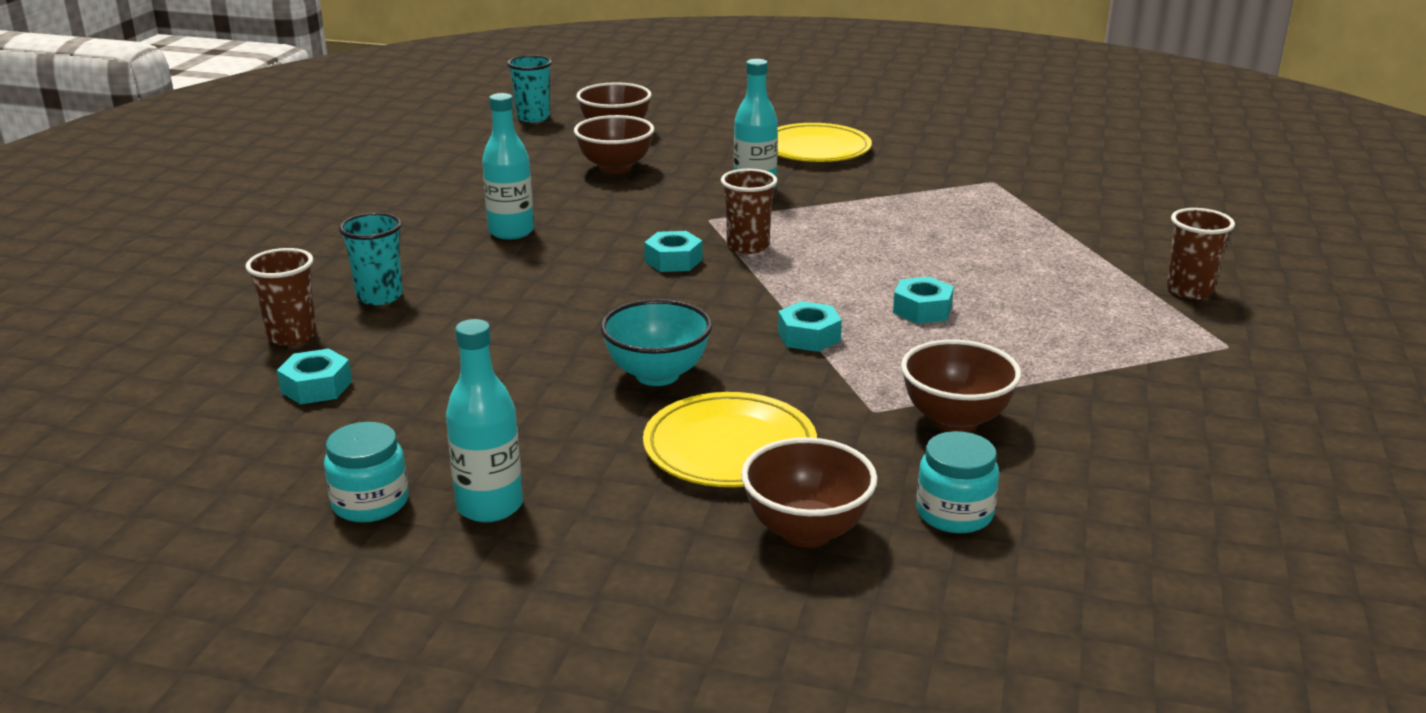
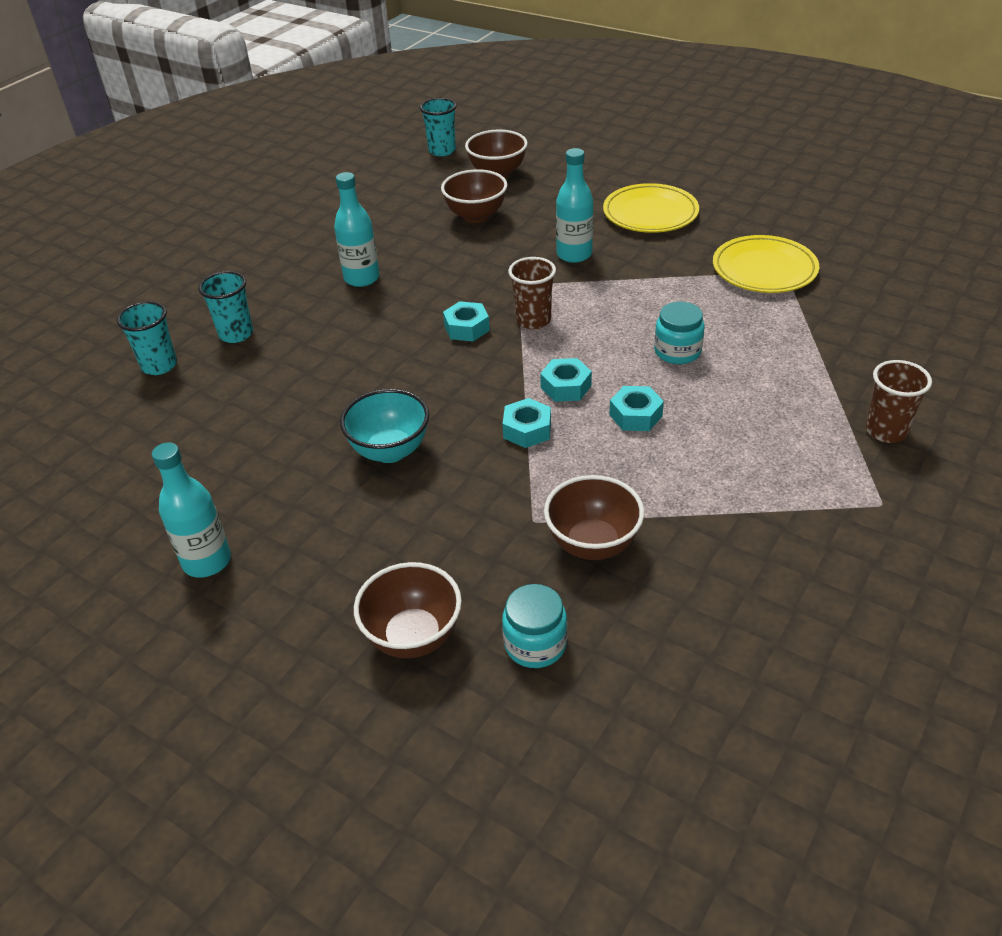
camera: 20 degrees right, 15 degrees up
(292, 336) = (159, 365): brown cup -> turquoise cup
(316, 387) = (151, 419): turquoise nut -> turquoise nut (565, 386)
(370, 503) = (132, 540): turquoise jar -> turquoise jar (677, 351)
(729, 448) = (403, 538): yellow plate -> yellow plate (764, 269)

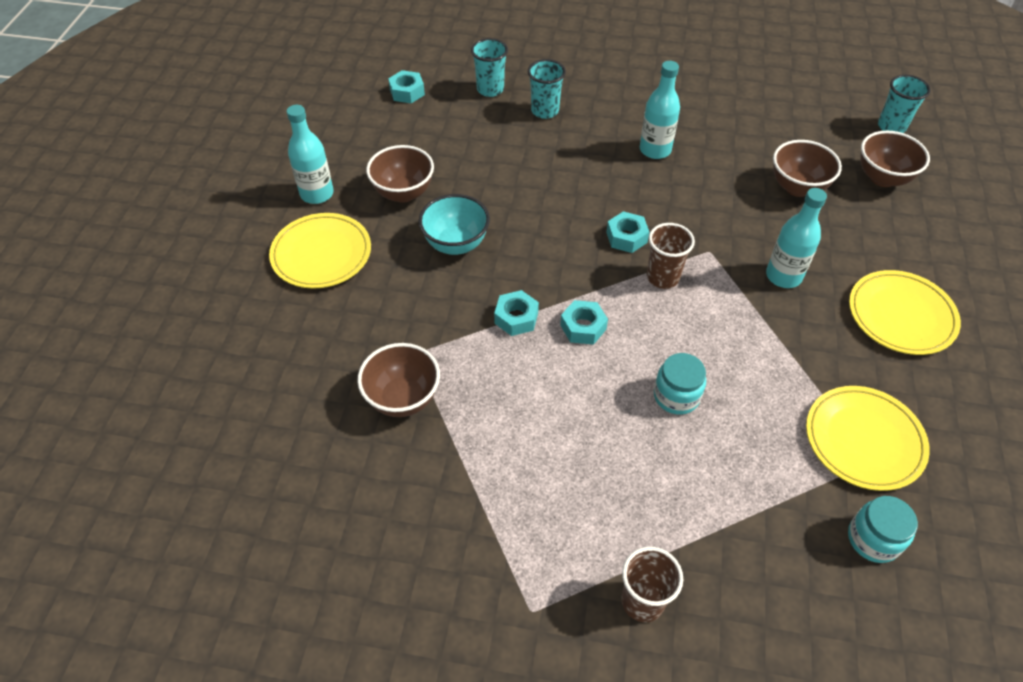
camera: 65 degrees right, 10 degrees up
(321, 576) = (321, 254): none -> yellow plate
(413, 637) = (283, 321): brown bowl -> brown bowl (403, 193)
(535, 644) = (294, 391): turquoise jar -> turquoise jar (873, 539)
(635, 415) = (569, 387): turquoise nut -> turquoise nut (407, 92)

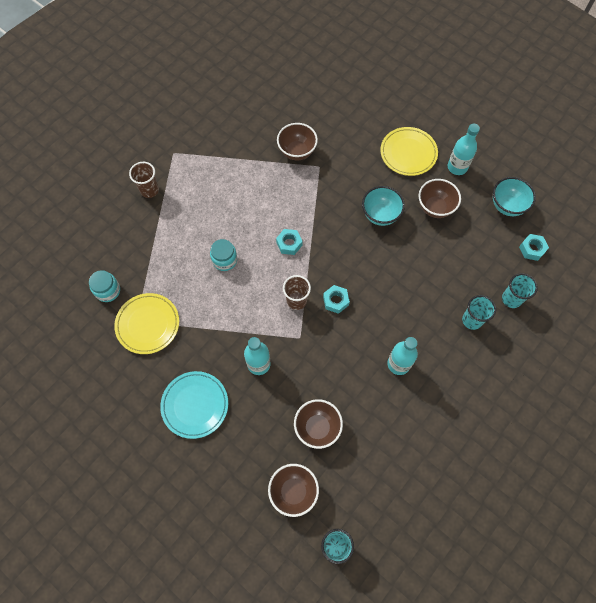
camera: 120 degrees right, 15 degrees up
(354, 129) = (507, 206): none -> turquoise bowl
(516, 318) = (313, 218): turquoise nut -> none
(901, 316) = (195, 405): yellow plate -> turquoise plate

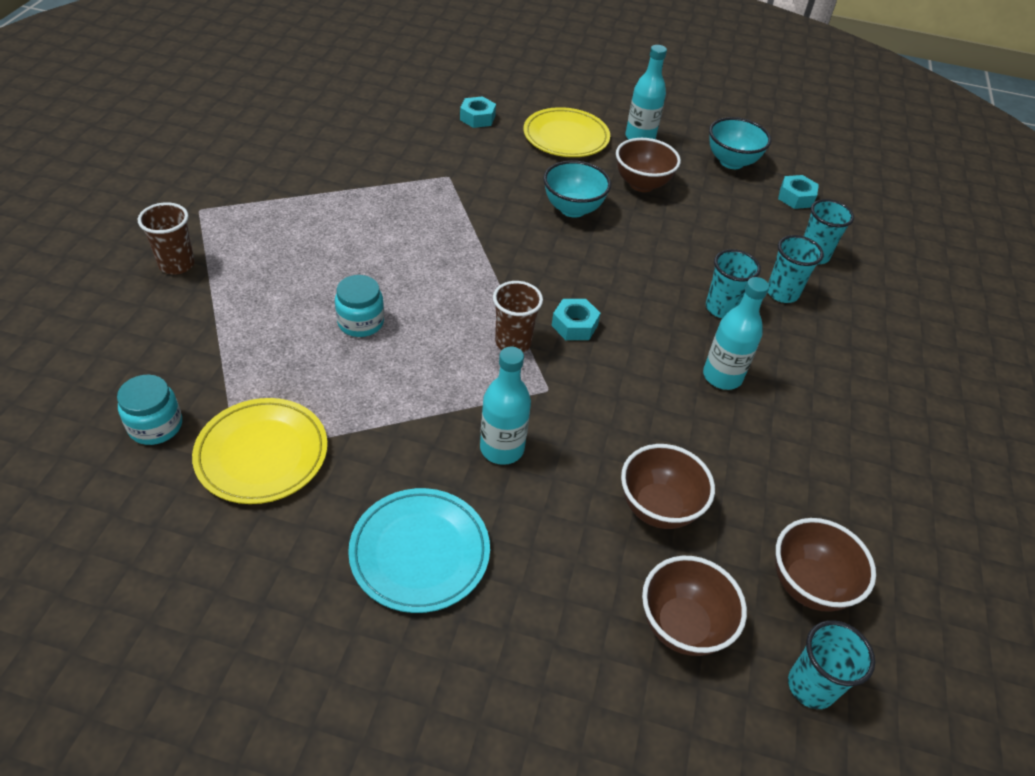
camera: 30 degrees left, 20 degrees down
(289, 244) = (457, 274): turquoise nut -> turquoise nut (477, 118)
(297, 152) = (405, 167): brown bowl -> brown bowl (808, 585)
(427, 318) = (721, 308): none -> turquoise cup

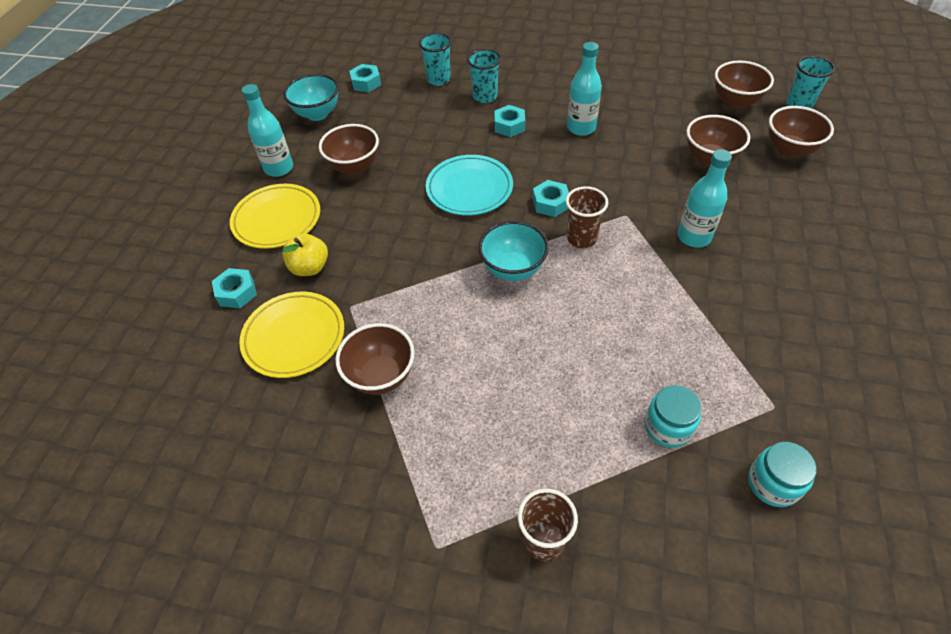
camera: 85 degrees left, 5 degrees up
(262, 454) = (766, 388): yellow plate -> yellow plate (294, 337)
(361, 322) = (588, 345): turquoise jar -> turquoise jar (668, 427)
(366, 190) = (381, 376): none -> brown bowl
(420, 552) = (804, 272): turquoise plate -> turquoise plate (469, 189)
(500, 155) = (310, 267): none -> yellow apple
(573, 209) = (396, 210): turquoise bowl -> turquoise bowl (513, 269)
(721, 308) = (509, 126): turquoise cup -> turquoise nut

